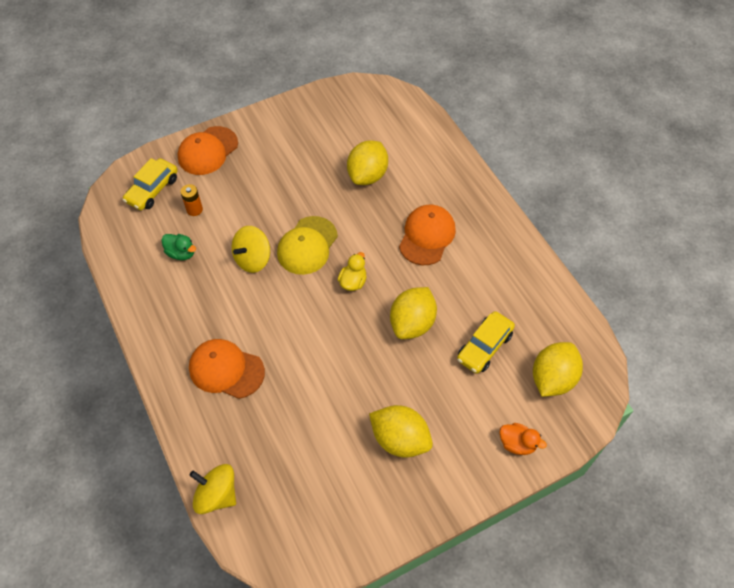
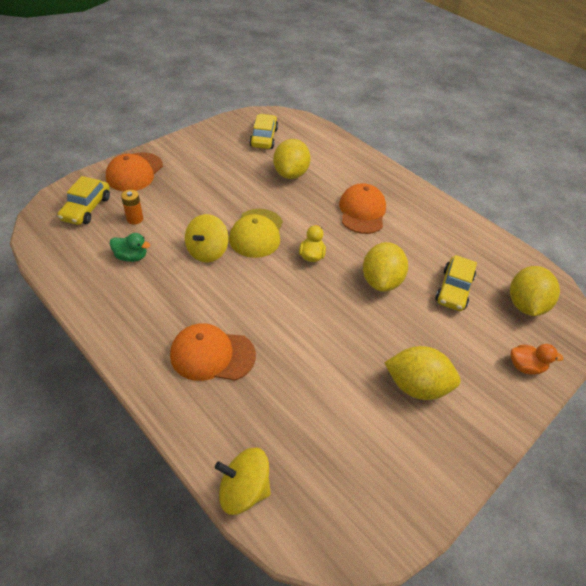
camera: 20 degrees left, 10 degrees down
(355, 121) = (263, 138): none -> yellow car

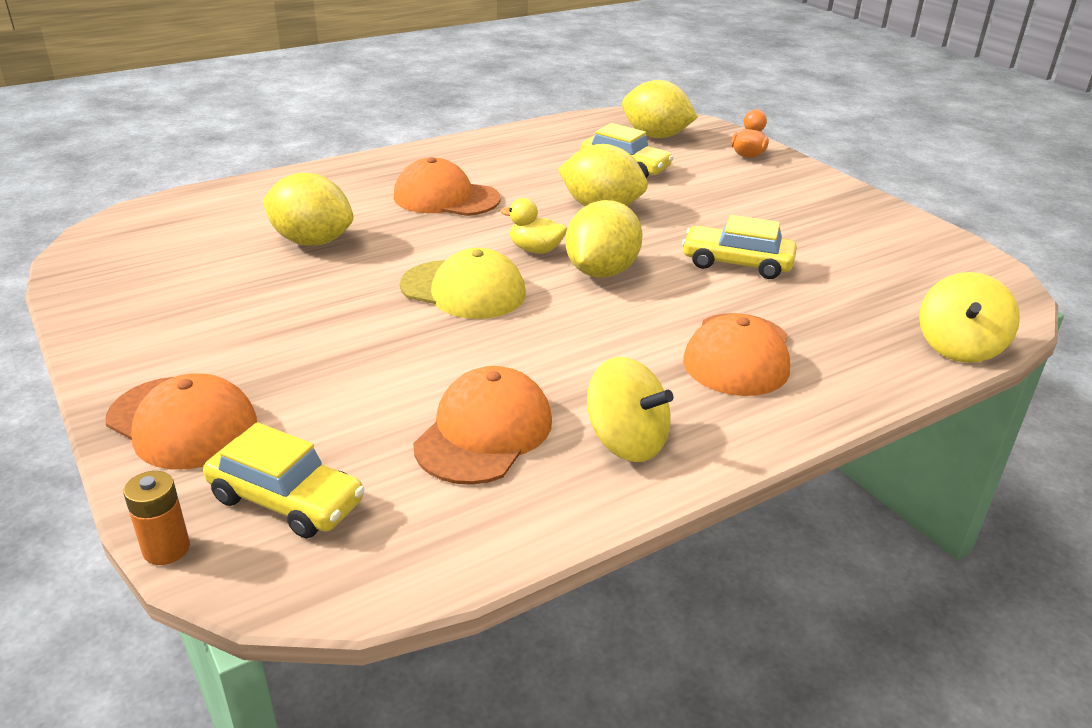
camera: 75 degrees left, 15 degrees down
(131, 257) = (484, 432): green duck -> orange cap
(135, 219) = (362, 426): orange battery -> orange battery (166, 549)
(207, 251) = (495, 342): yellow spinning top -> yellow spinning top (626, 441)
(263, 138) = (173, 254): yellow car -> yellow car (737, 263)
(416, 386) = (781, 216): yellow lemon -> yellow lemon (601, 272)

